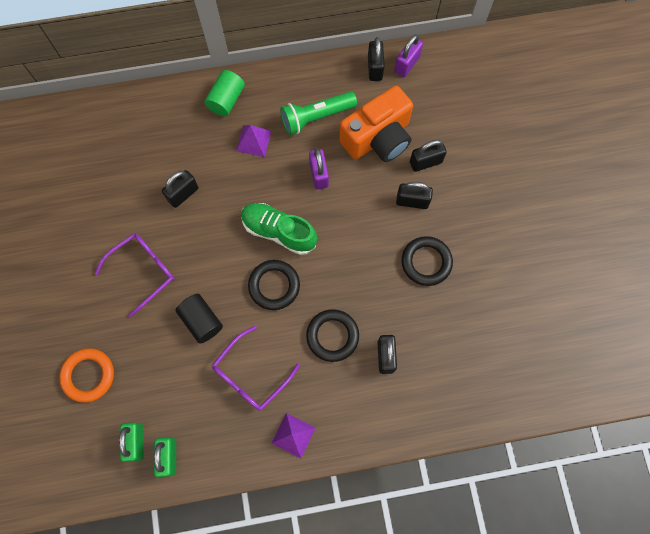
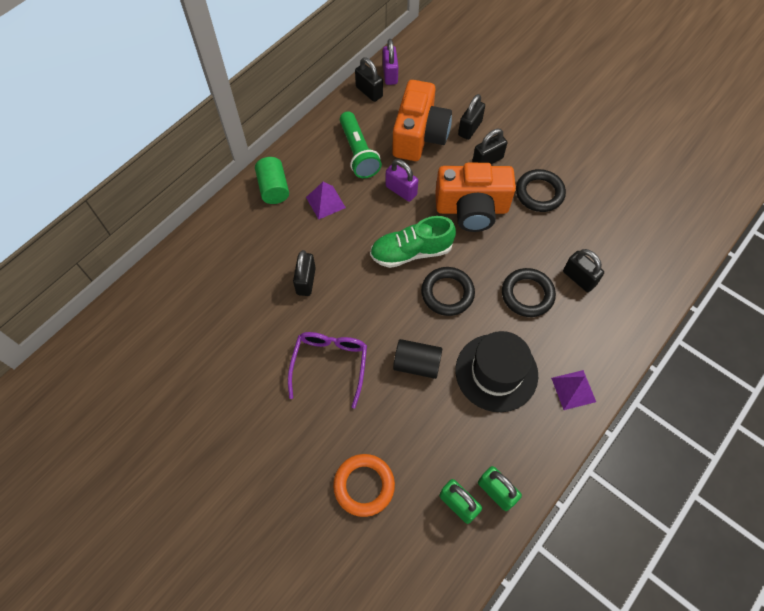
camera: 40 degrees left, 10 degrees down
(251, 375) = (496, 372): purple glasses -> black hat
(316, 117) = (358, 153): green flashlight -> green flashlight turned 45 degrees counterclockwise
(358, 233) = (472, 209): none -> orange camera

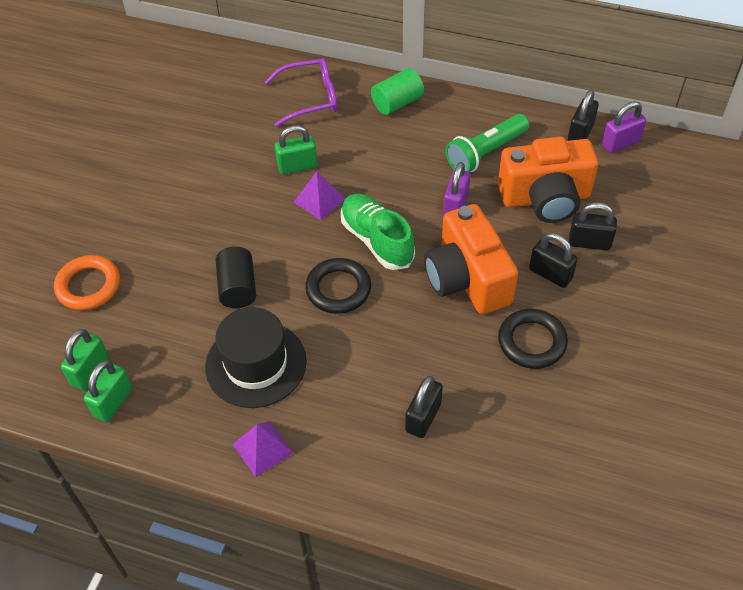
camera: 70 degrees right, 10 degrees down
(306, 281) = (297, 166): black padlock -> green padlock
(325, 202) = (403, 148): purple pyramid -> purple pyramid (319, 200)
(330, 365) = (209, 217): purple glasses -> purple glasses (310, 98)
(527, 294) = (373, 367): black ring -> none

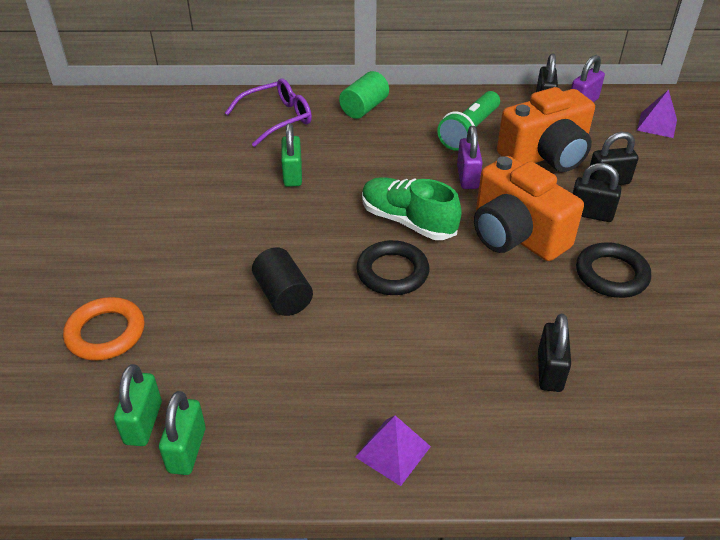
camera: 20 degrees left, 10 degrees down
(256, 364) = (340, 365): black hat -> none
(297, 166) = (292, 175): green padlock -> green padlock turned 60 degrees counterclockwise
(319, 200) = (330, 199): purple pyramid -> purple pyramid (657, 125)

